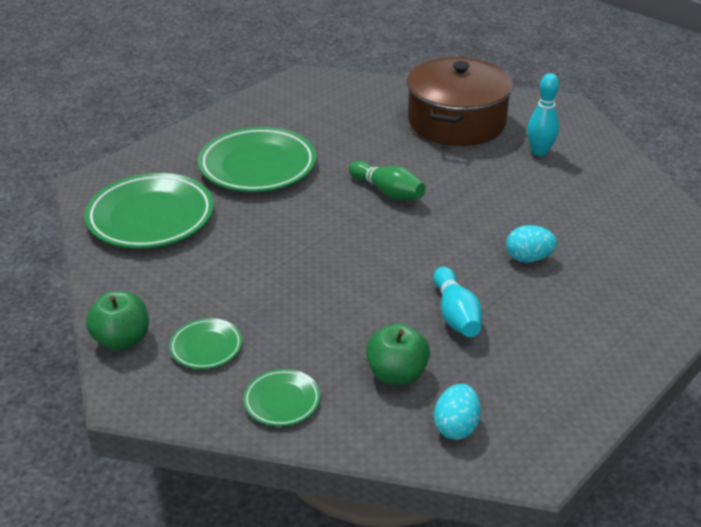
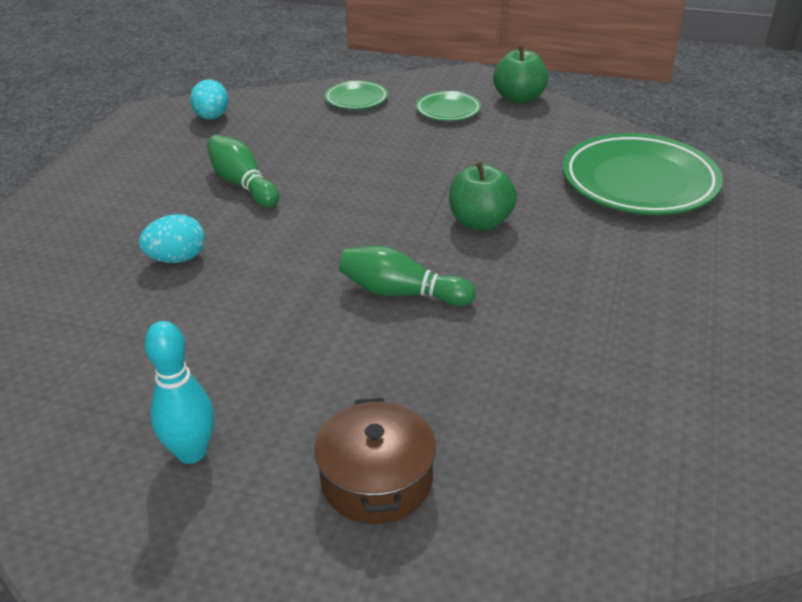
camera: 155 degrees right, 0 degrees up
(257, 166) = (608, 277): green plate -> none
(396, 374) = (276, 133): green apple -> green apple (480, 222)
(455, 314) = (243, 184): turquoise bowling pin -> green bowling pin
(456, 122) = (376, 480): brown pot -> brown pot, size x0.54

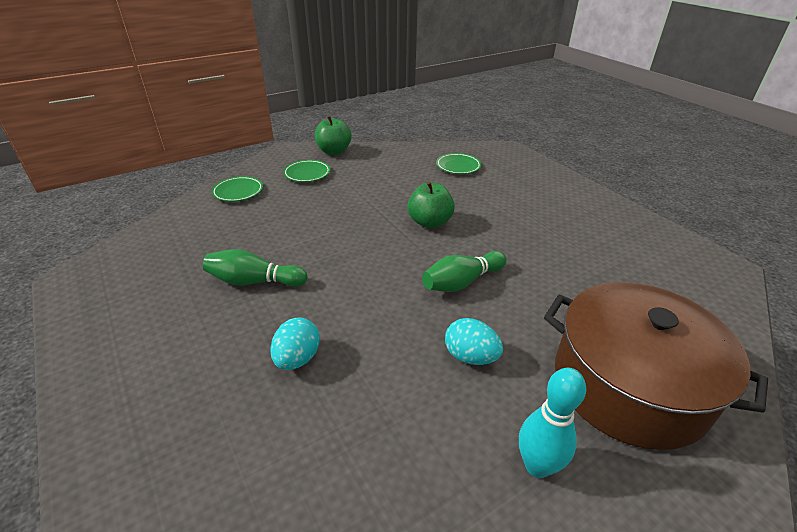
camera: 50 degrees left, 0 degrees up
(212, 117) = (145, 252): turquoise egg -> turquoise egg (470, 357)
(376, 480) = (629, 384): brown pot -> brown pot, size x1.85
(639, 182) = (458, 166): green plate -> green plate, size x0.48

